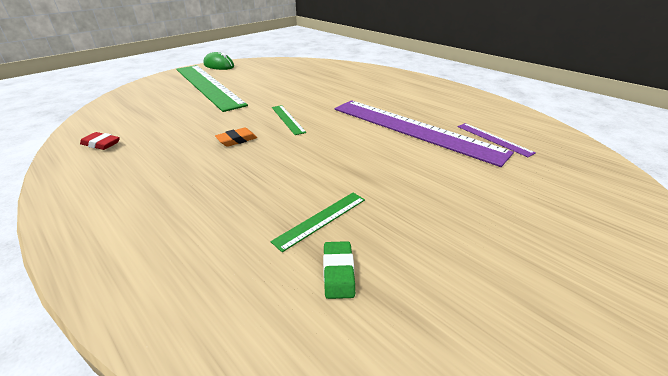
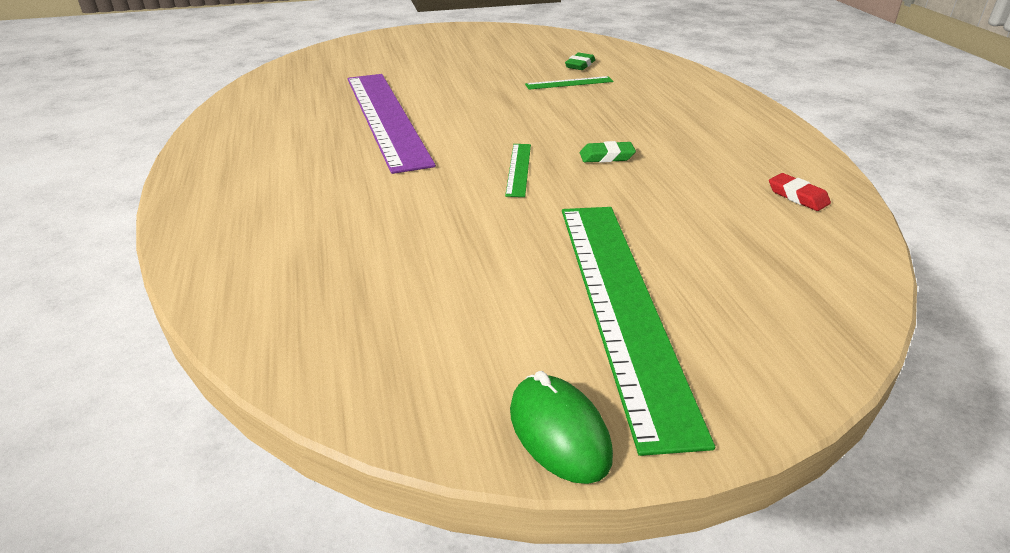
camera: 150 degrees left, 0 degrees up
(237, 140) = (606, 156): orange eraser -> green eraser
(494, 139) = (332, 92): purple ruler -> none

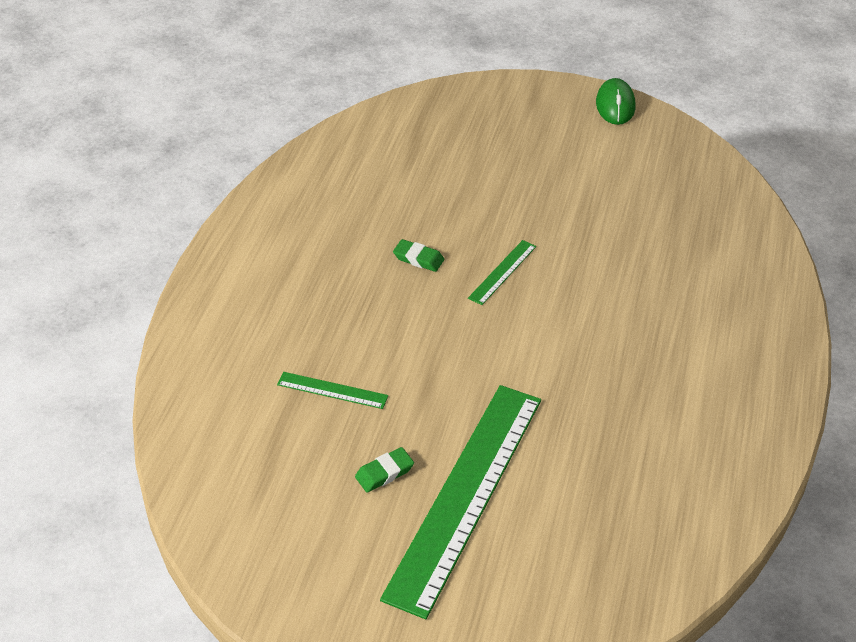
camera: 150 degrees left, 10 degrees up
(385, 118) = (576, 399): purple ruler -> none
(580, 65) = (278, 428): green eraser -> green eraser (384, 473)
(621, 305) = (534, 144): green ruler -> green ruler (466, 494)
(797, 196) = (332, 169): red eraser -> none

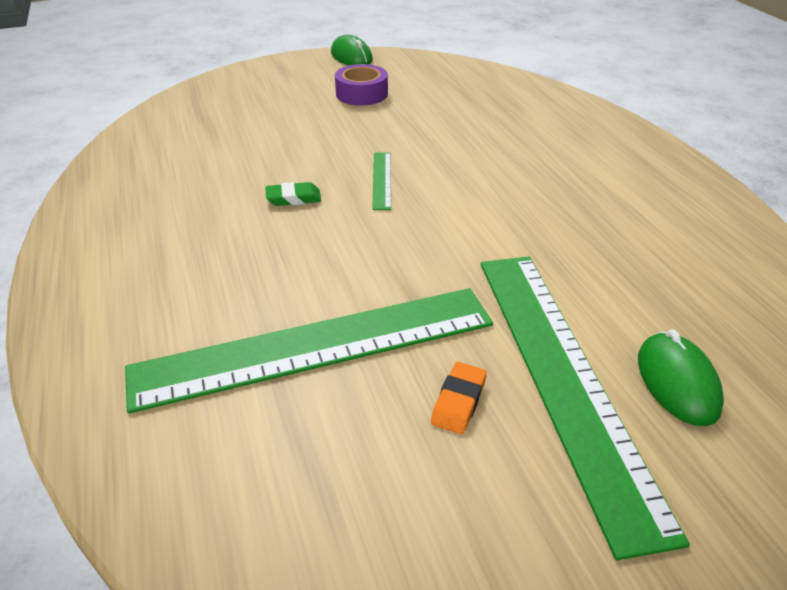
camera: 35 degrees left, 5 degrees down
(332, 390) = (316, 347): green ruler -> green ruler, size x2.45
(384, 473) = (458, 401): green eraser -> orange eraser
(536, 540) = (677, 382): none -> green mouse
(578, 162) = (361, 94): none -> purple tape

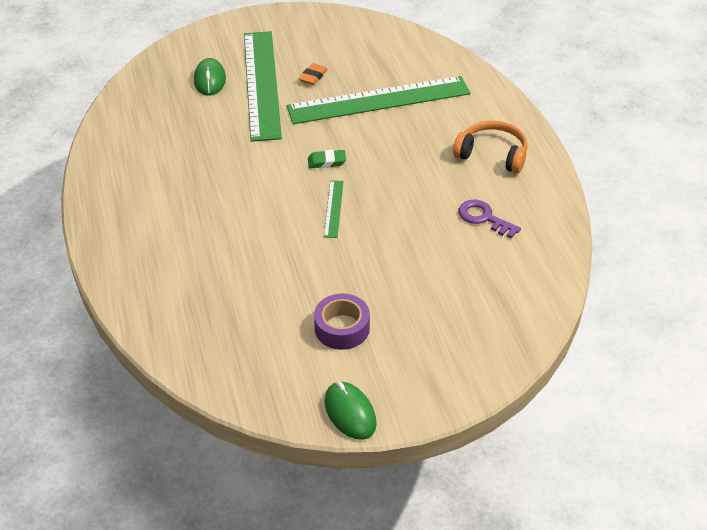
camera: 175 degrees left, 5 degrees up
(140, 252) = (492, 155): none -> orange headphones
(189, 176) = (484, 218): none -> purple key
(293, 198) = (399, 193): green eraser -> green eraser (326, 162)

